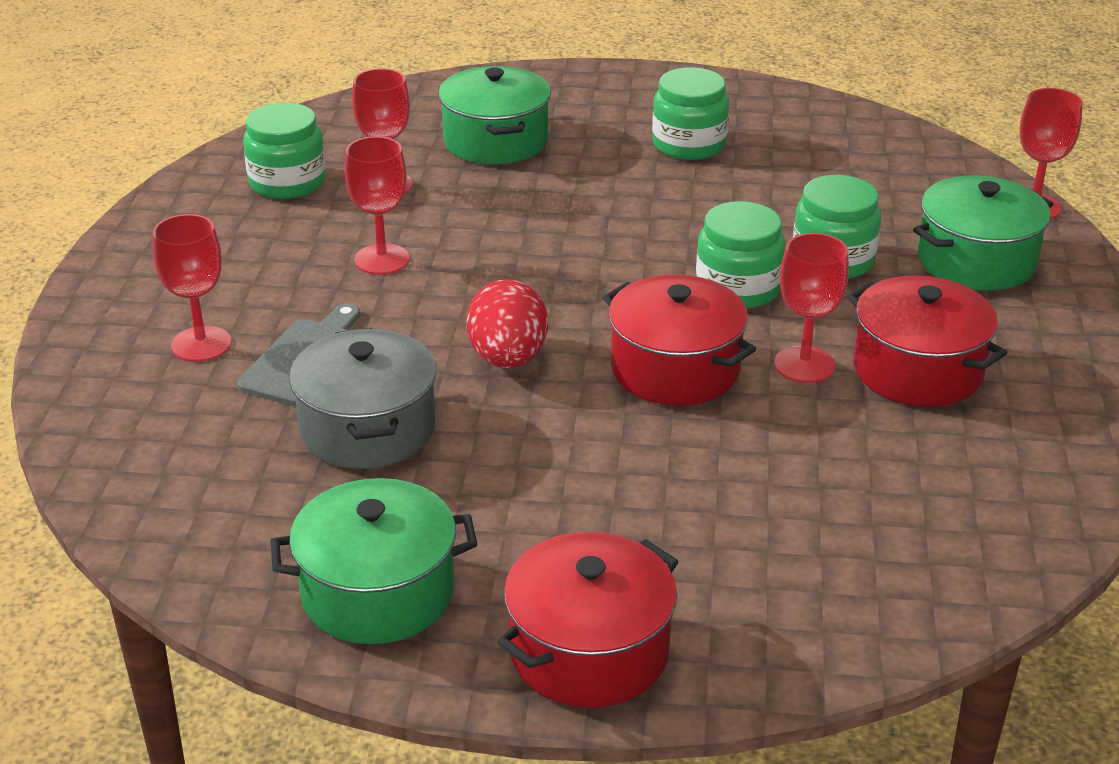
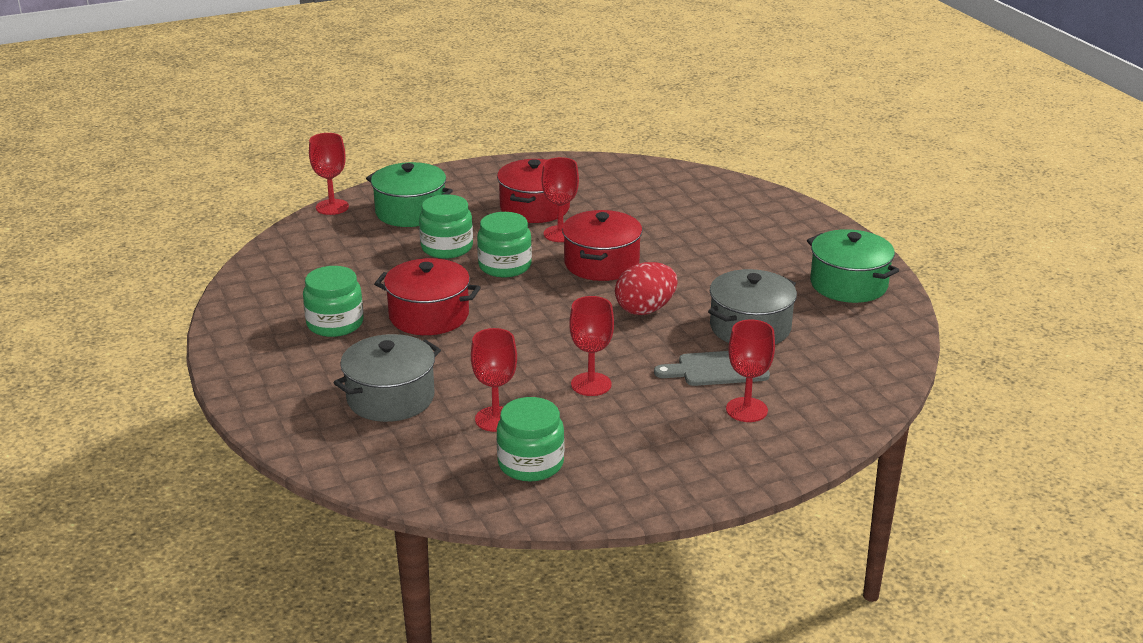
camera: 120 degrees left, 5 degrees down
(496, 141) = (390, 398): green pot -> grey pot
(589, 651) = (814, 232): red pot -> red pot (429, 316)

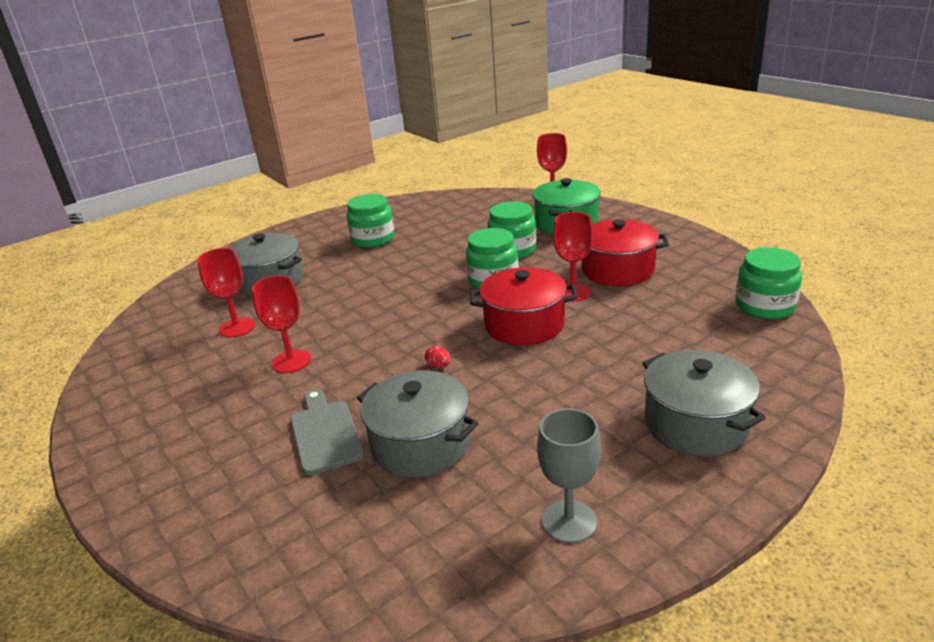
camera: 80 degrees right, 0 degrees up
(429, 316) = (394, 268): red pot -> none
(530, 463) = (169, 356): green jar -> green jar (765, 306)
(645, 309) = (439, 366): red egg -> red egg, size x0.41
(746, 410) = (242, 466): red goblet -> none
(770, 226) = (696, 424): none -> grey pot
(848, 284) = (569, 521): green pot -> grey goblet

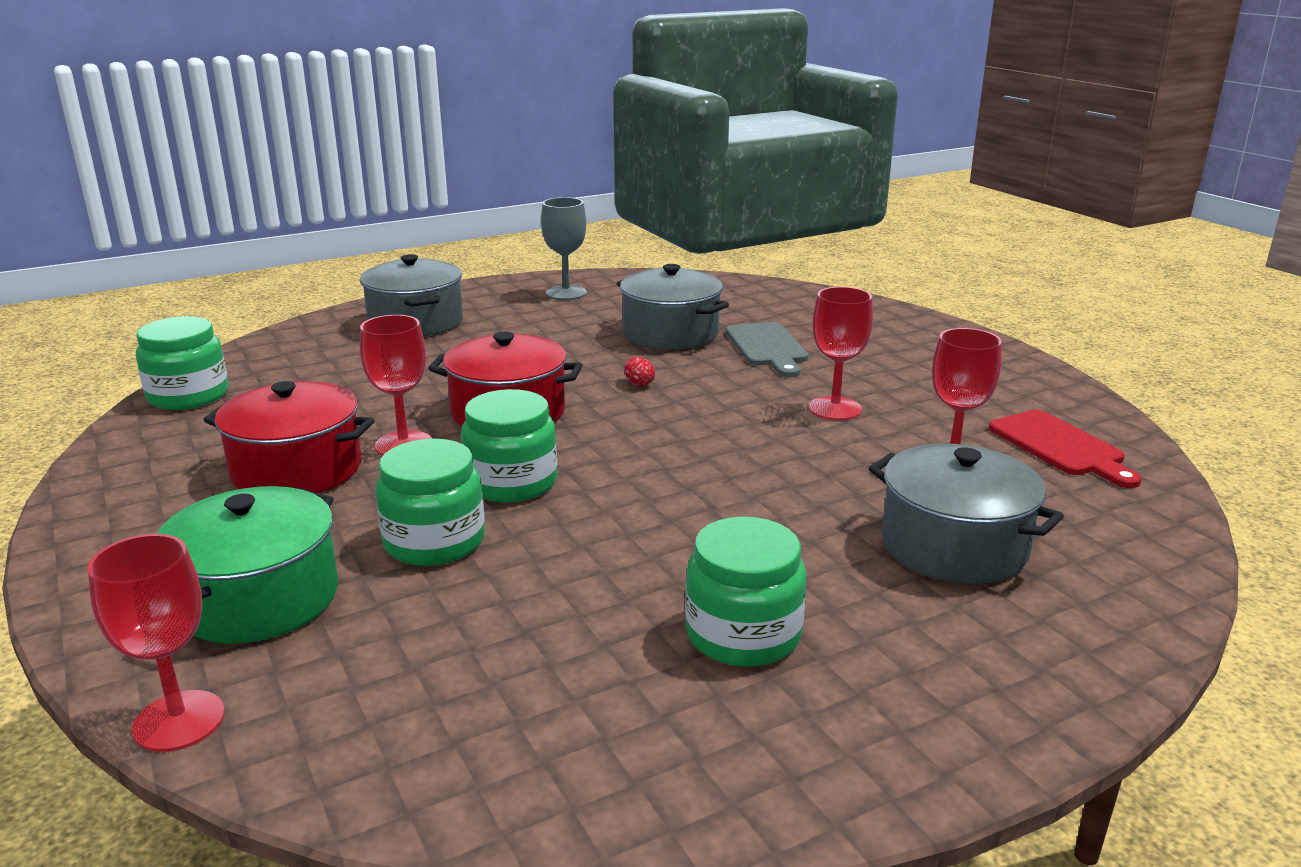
camera: 175 degrees left, 5 degrees down
(158, 349) = (1060, 447): none -> red cutting board

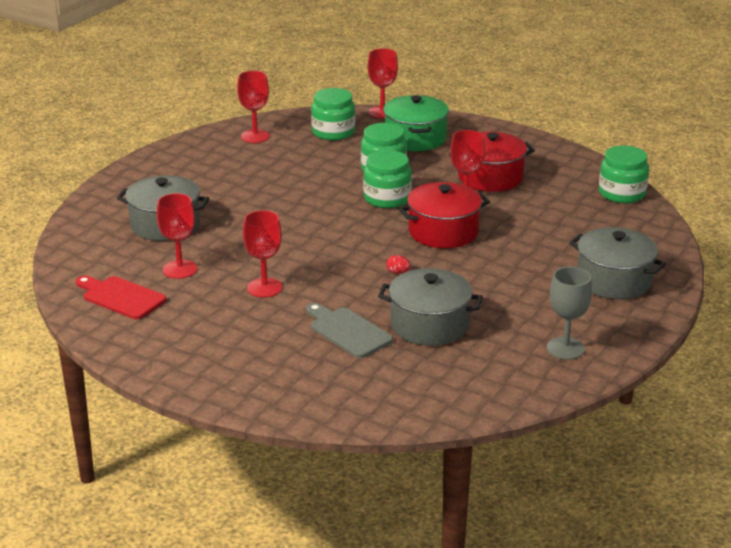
camera: 150 degrees right, 5 degrees up
(592, 751) = (255, 136): none -> red goblet
(743, 634) = (232, 173): green jar -> green jar (333, 132)

